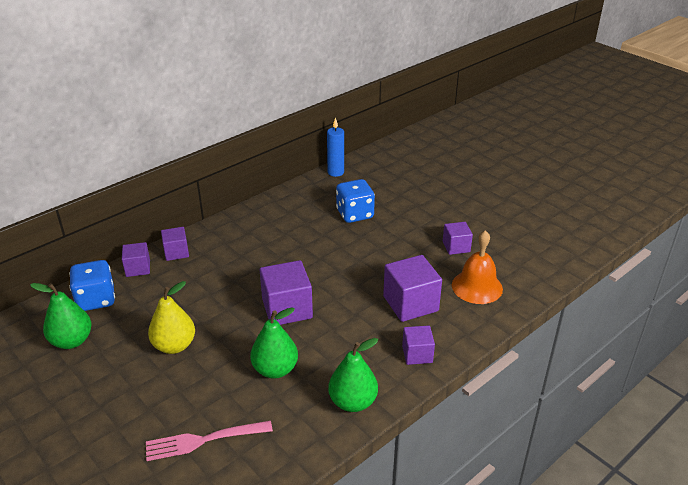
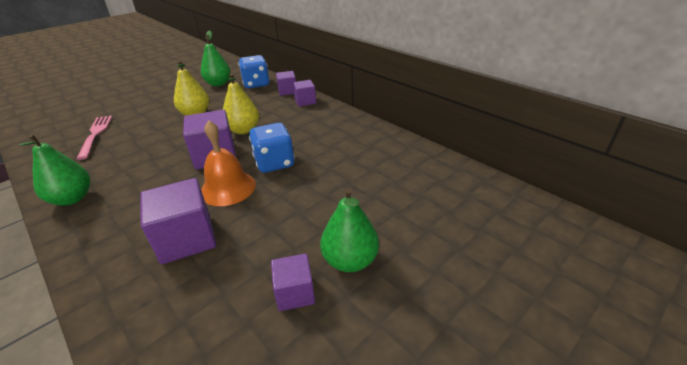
camera: 90 degrees right, 0 degrees up
(235, 295) = (243, 130): none -> yellow pear
(275, 369) = (142, 156): green pear -> green pear (350, 260)
(335, 172) = (462, 171): blue candle -> none
(355, 214) = (370, 189): blue dice -> blue dice (274, 163)
(417, 354) = (101, 243): purple cube -> none
(477, 287) = (192, 314): orange bell -> orange bell (228, 188)

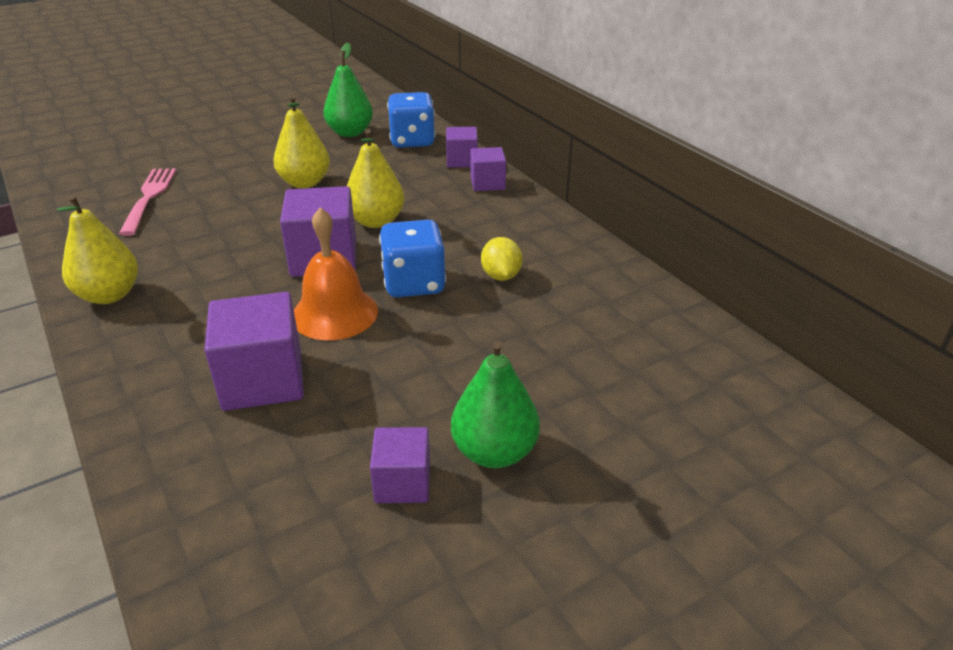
camera: 10 degrees right, 0 degrees up
(72, 198) = (109, 295): green pear -> yellow pear
(326, 151) = (501, 276): none -> yellow lemon

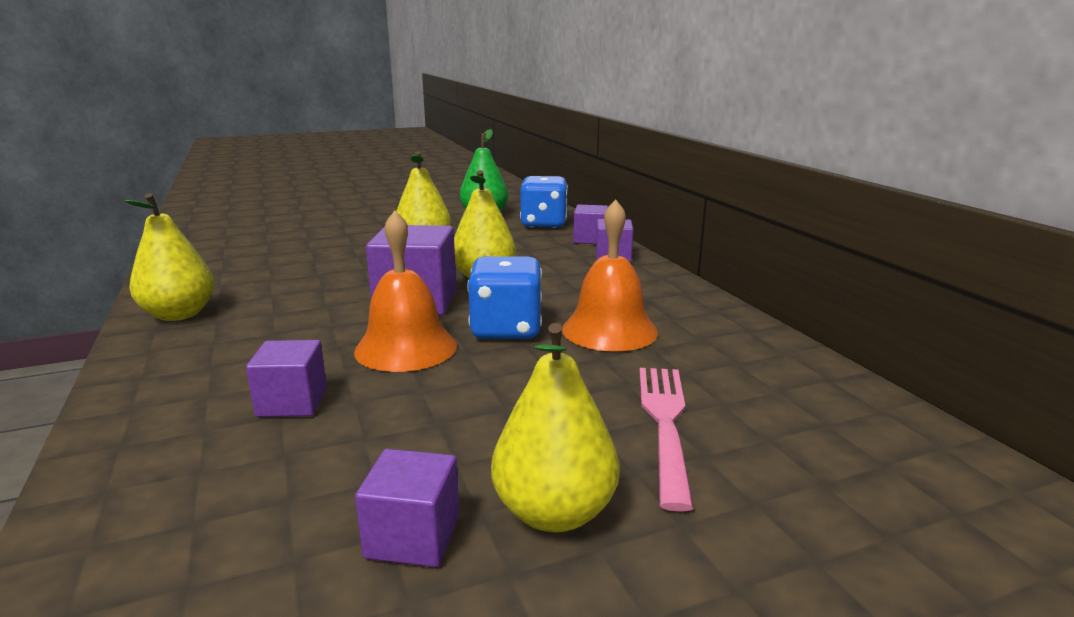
camera: 10 degrees right, 15 degrees down
(149, 198) = (268, 248): pink fork -> pink fork (665, 424)
(263, 380) = (292, 402): purple cube -> purple cube, size x0.59
(494, 452) = (554, 512): green pear -> yellow pear
(501, 276) = (609, 330): yellow lemon -> orange bell

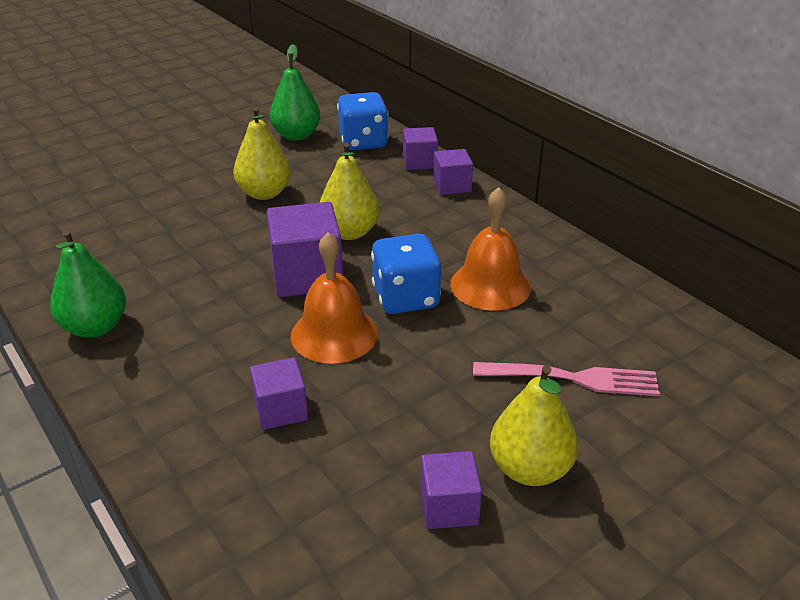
camera: 15 degrees left, 15 degrees up
(179, 315) = (95, 327): yellow pear -> green pear
(665, 424) = (571, 378): pink fork -> pink fork turned 105 degrees clockwise

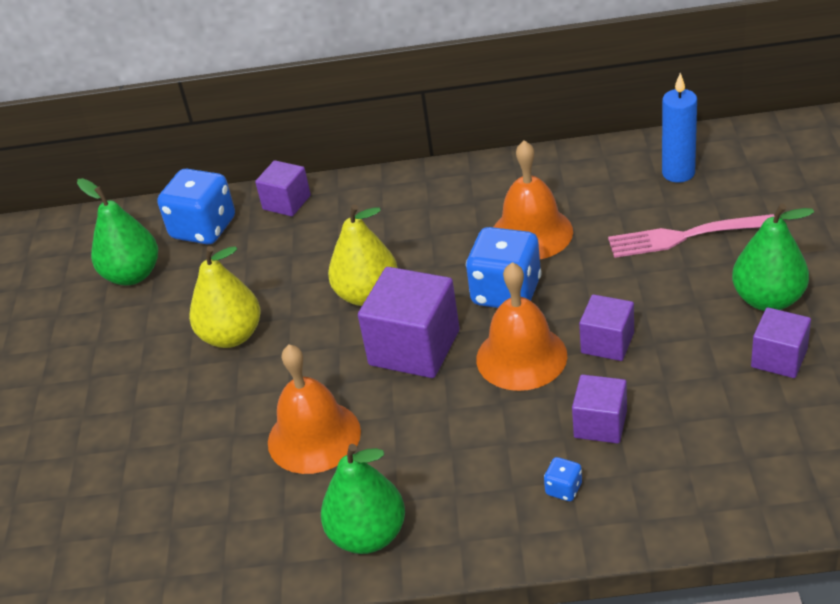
camera: 50 degrees left, 5 degrees up
(184, 265) = (314, 436): none -> orange bell
(190, 415) = (563, 489): none -> blue dice
(452, 186) = (352, 197): purple cube -> purple cube (607, 343)
(529, 469) = (768, 299): yellow pear -> green pear
(571, 378) = (686, 236): pink fork -> pink fork turned 135 degrees counterclockwise
(656, 342) = (678, 173): none -> blue candle

